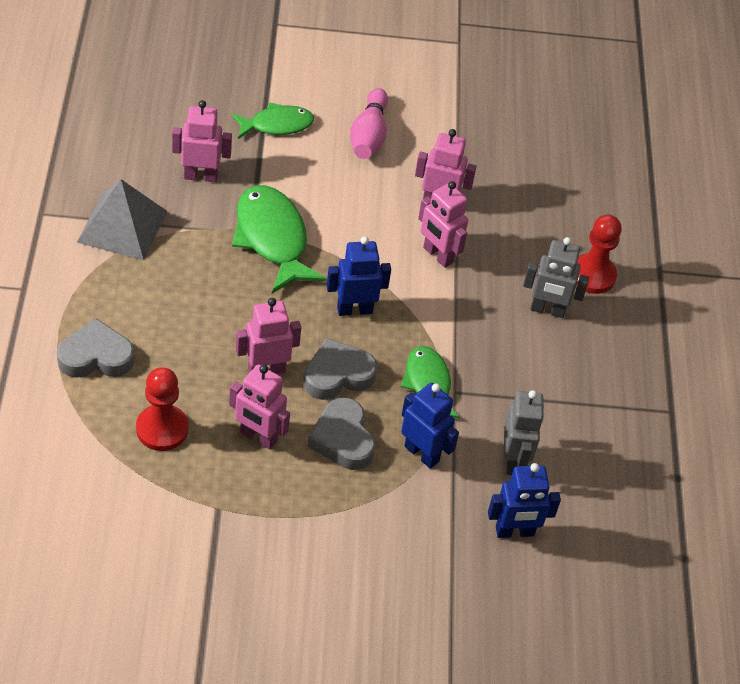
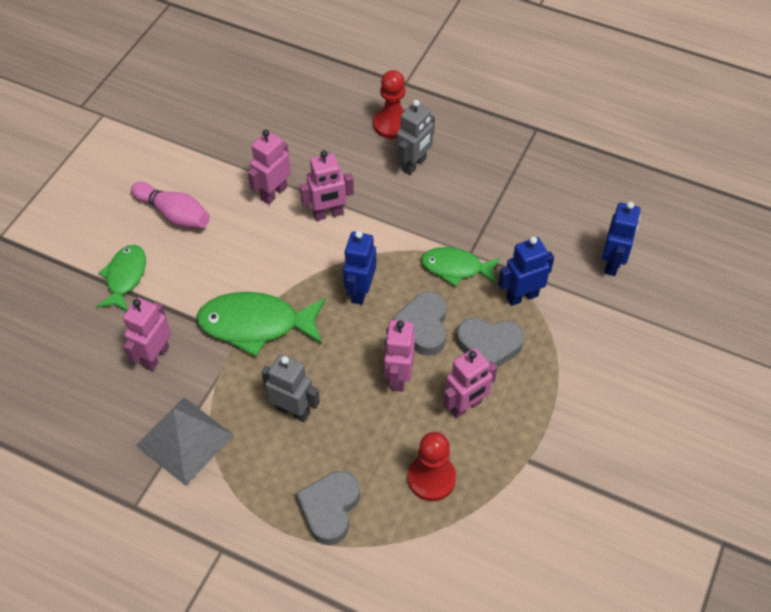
camera: 60 degrees left, 5 degrees up
(514, 460) = (548, 239): grey robot -> grey robot (293, 411)

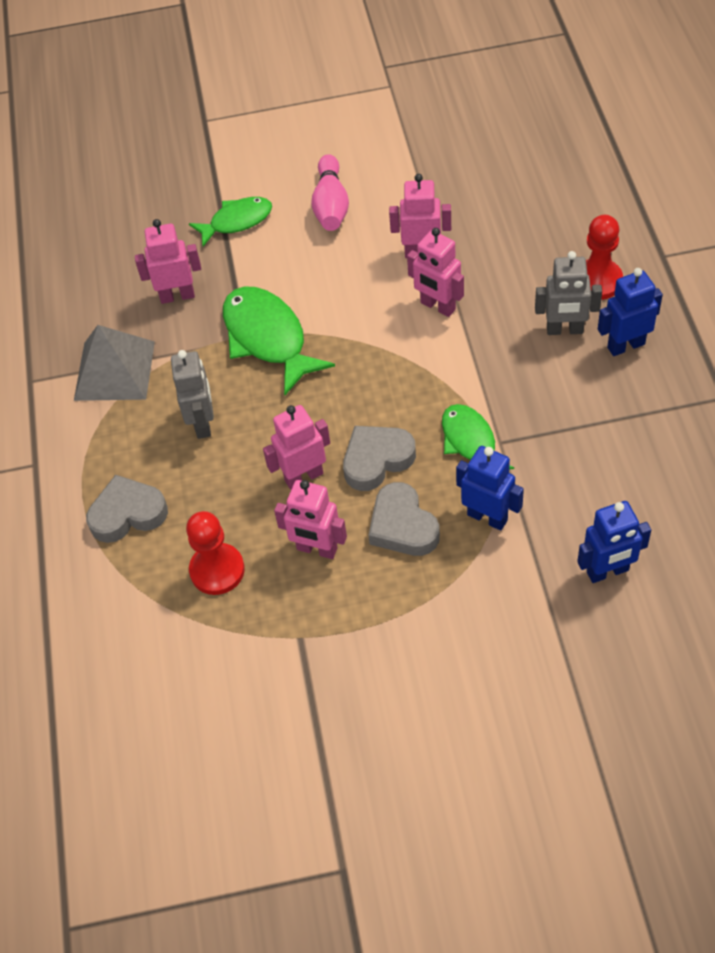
camera: 60 degrees right, 0 degrees up
(360, 291) = (372, 387): blue robot -> blue robot (625, 345)

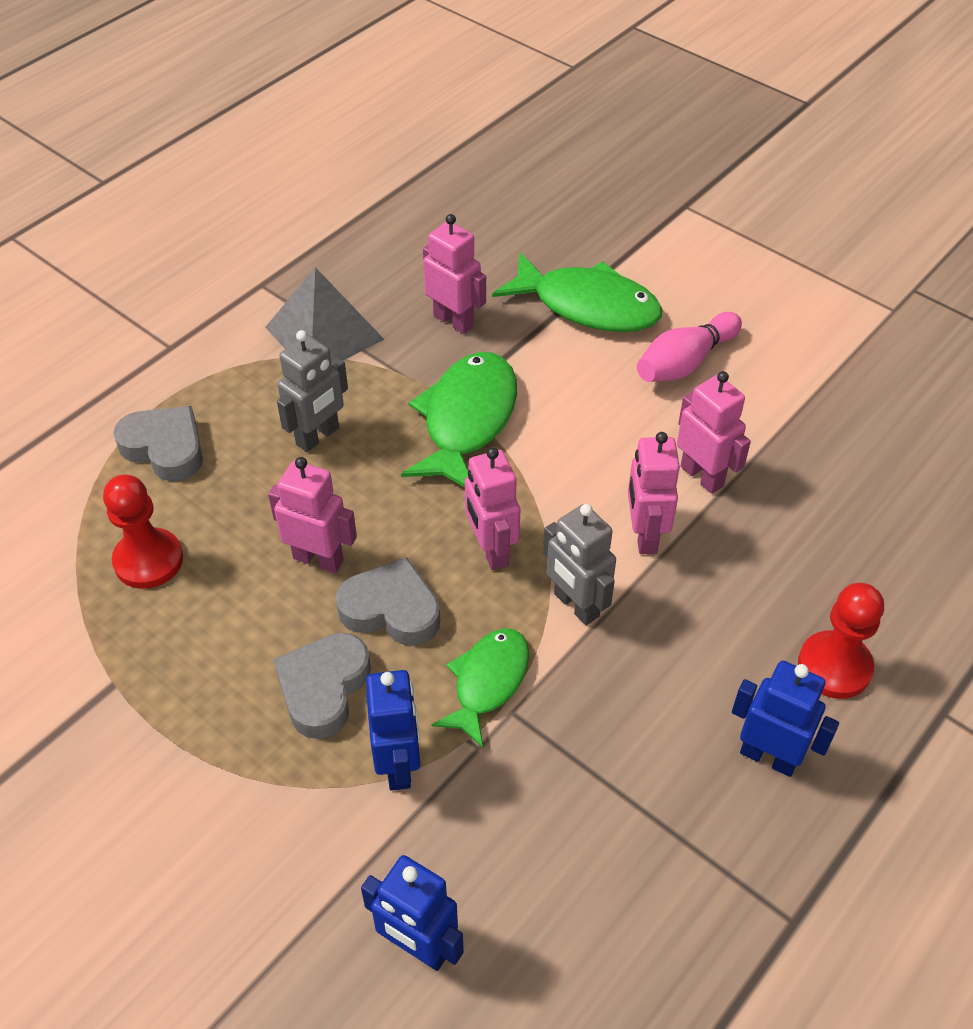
camera: 45 degrees right, 5 degrees down
(237, 221) = (588, 306): green fish -> green fish, size x1.58
(317, 549) = (235, 628): pink robot -> pink robot (491, 550)
(564, 330) = (730, 677): grey robot -> grey robot (576, 605)

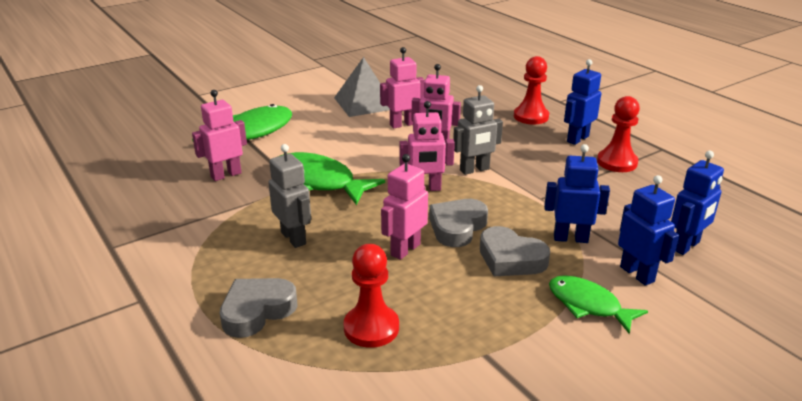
camera: 75 degrees left, 20 degrees down
(319, 865) = (637, 274): none -> blue robot
(324, 333) = (192, 224): grey pyramid -> grey pyramid (365, 103)
(488, 682) = (519, 202): green fish -> green fish (588, 305)
(685, 362) = (320, 115): pink bowling pin -> none
(693, 832) = (617, 162): none -> red pawn

